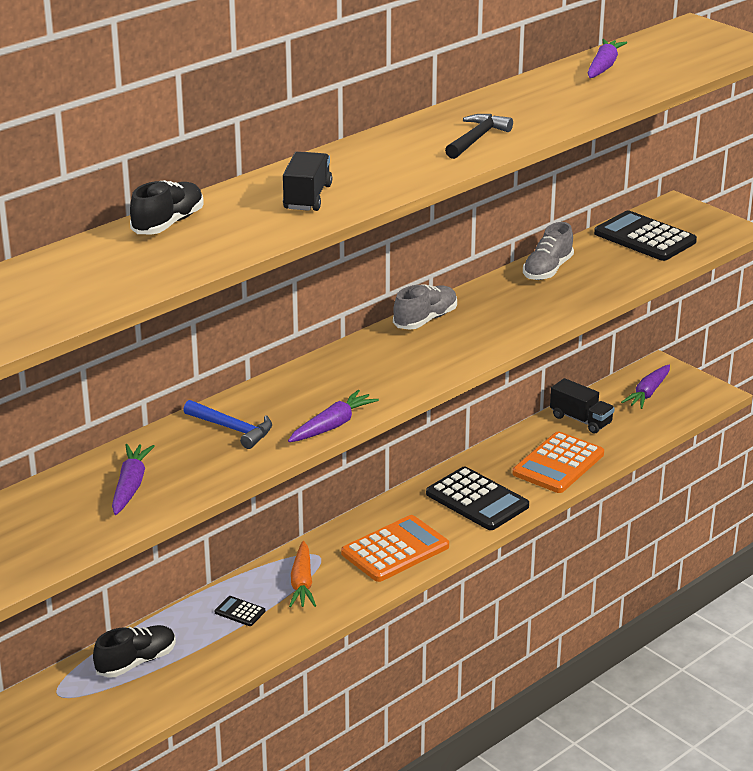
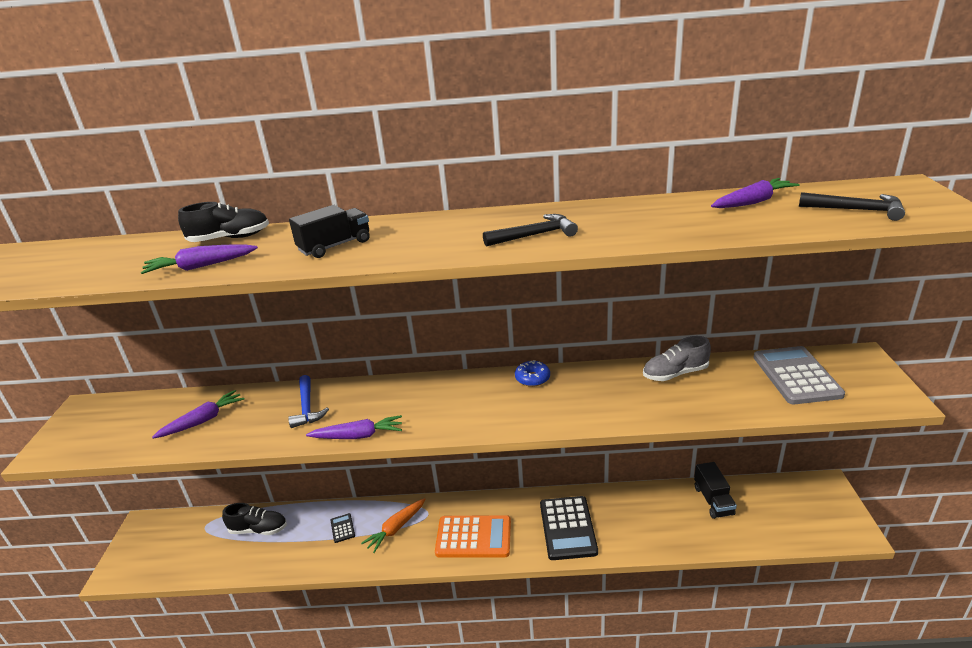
camera: 45 degrees right, 0 degrees up
(425, 320) = (532, 378): grey shoe -> blue donut
(558, 464) = (657, 530): orange calculator -> none
(645, 237) = (796, 376): black calculator -> grey calculator
(648, 393) = (793, 503): purple carrot -> purple carrot (200, 266)
(687, 56) = (857, 210): none -> black hammer

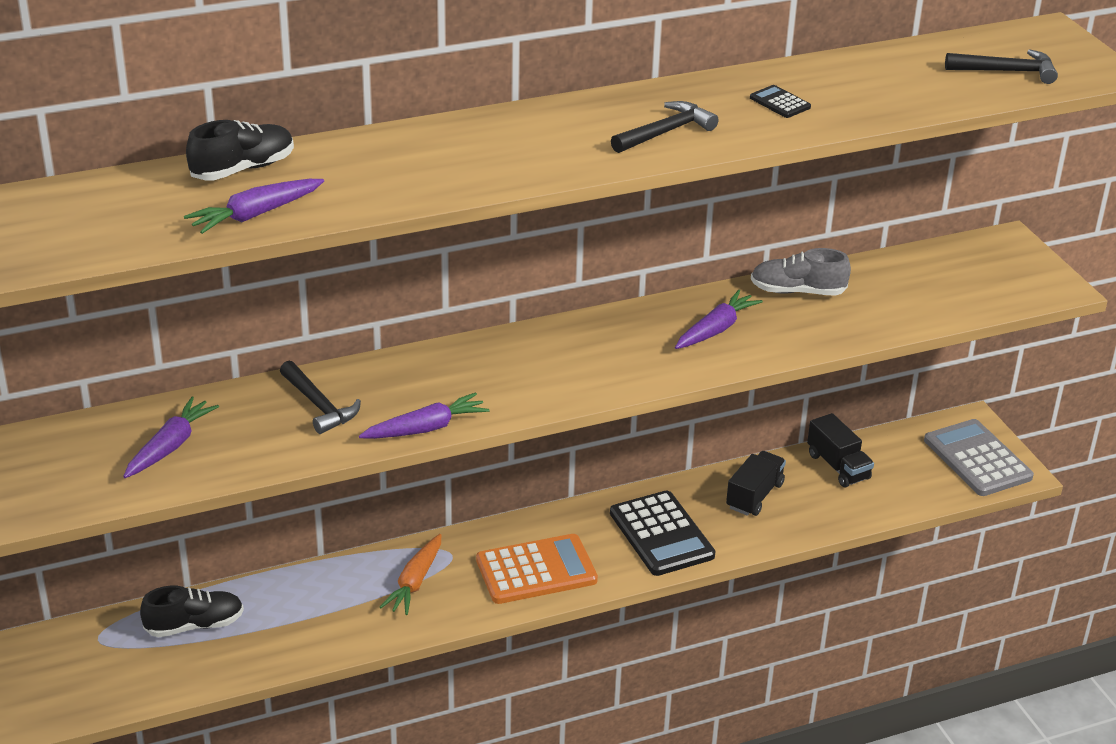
camera: 25 degrees left, 5 degrees up
(307, 407) = (319, 405): blue hammer -> black hammer
(335, 246) = (415, 168): black truck -> black truck (754, 496)
(342, 528) = (331, 597): black calculator -> black calculator (780, 102)
(532, 378) = (616, 322): blue donut -> none
(675, 373) = (797, 291): grey shoe -> grey shoe turned 45 degrees clockwise
(753, 202) = (893, 66): purple carrot -> purple carrot (716, 329)
(796, 376) = (941, 275): grey calculator -> grey calculator (977, 459)

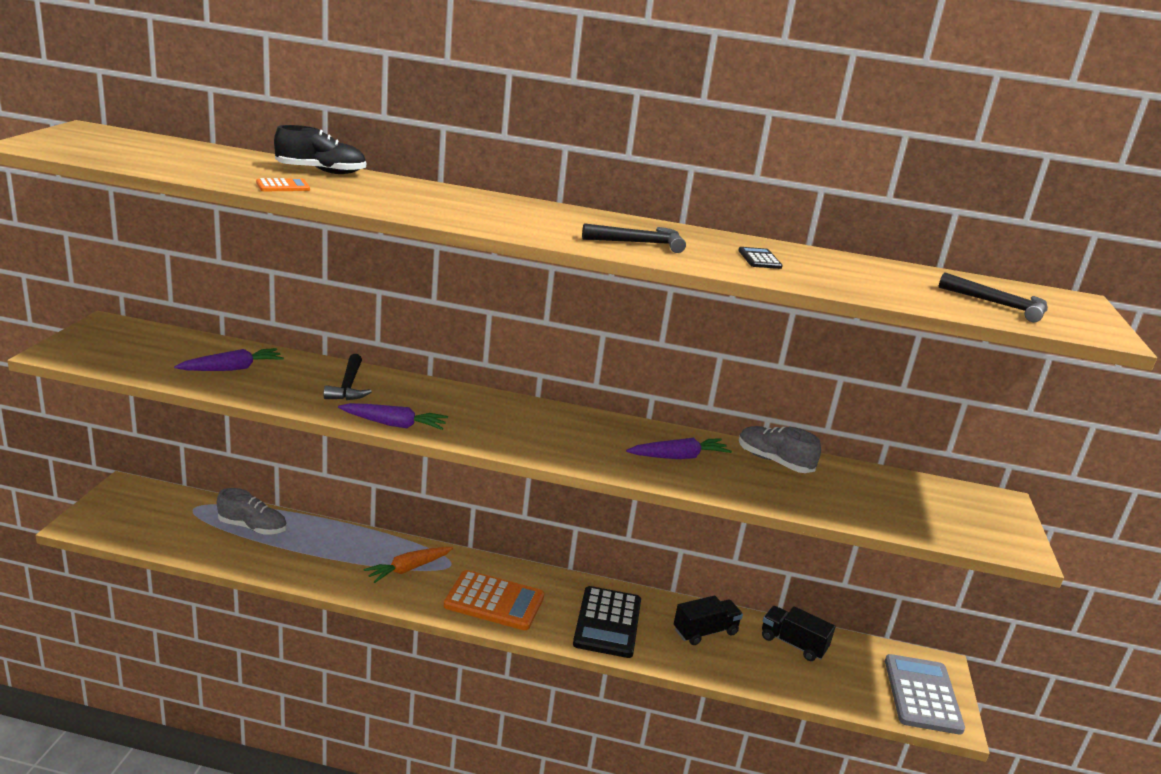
camera: 30 degrees right, 10 degrees down
(195, 625) = (252, 527): black shoe -> grey shoe
(255, 215) = (283, 186): purple carrot -> orange calculator
(838, 466) = (793, 644): black truck -> black truck turned 120 degrees clockwise

